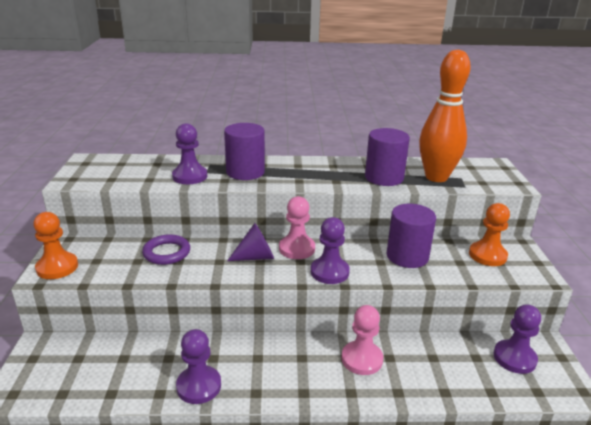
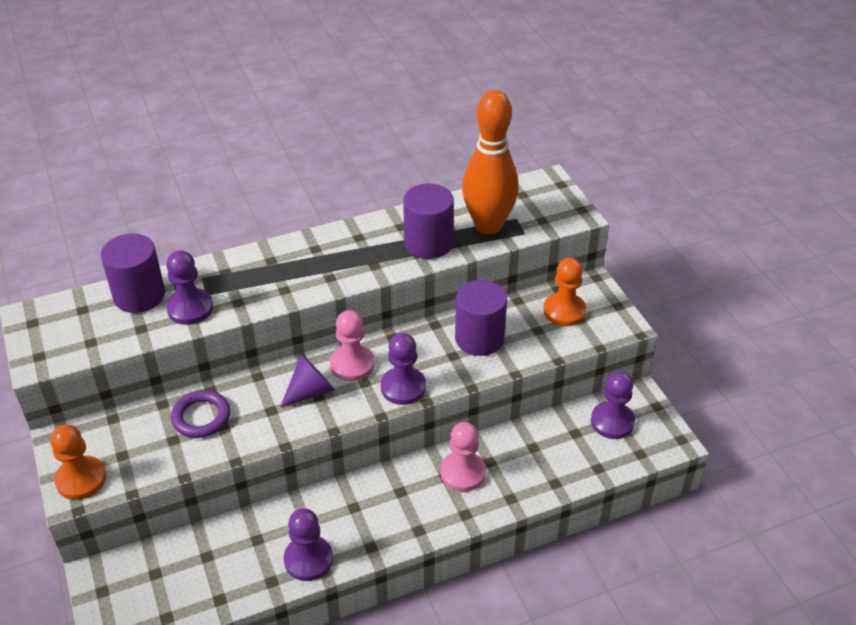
camera: 20 degrees left, 15 degrees up
(245, 172) = (256, 280): purple cylinder -> purple cylinder (139, 295)

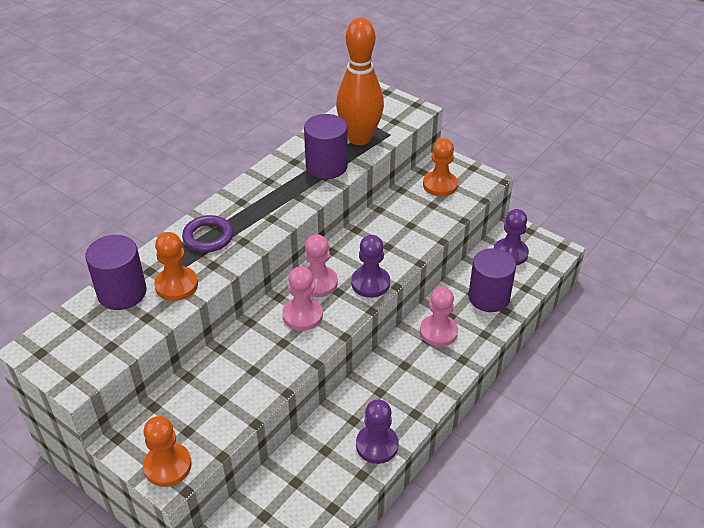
camera: 30 degrees left, 0 degrees up
(190, 308) = (176, 285): purple pawn -> orange pawn
(201, 417) = (230, 372): purple ring -> purple ring (208, 237)
(311, 391) = (302, 315): purple cone -> pink pawn
(479, 338) = (396, 227): purple cylinder -> purple cylinder (489, 297)

